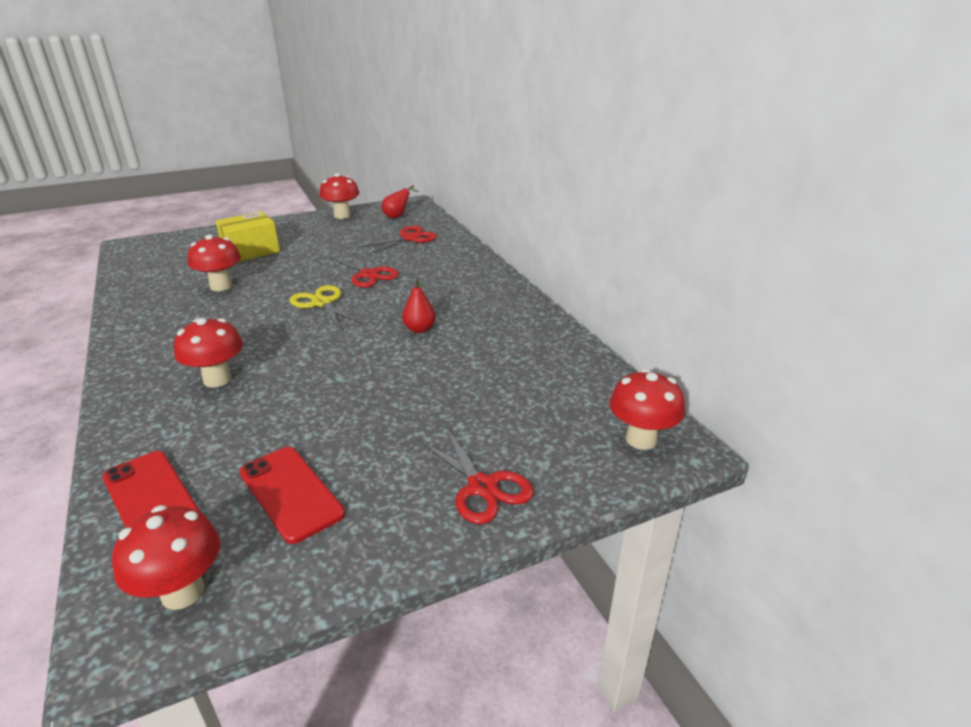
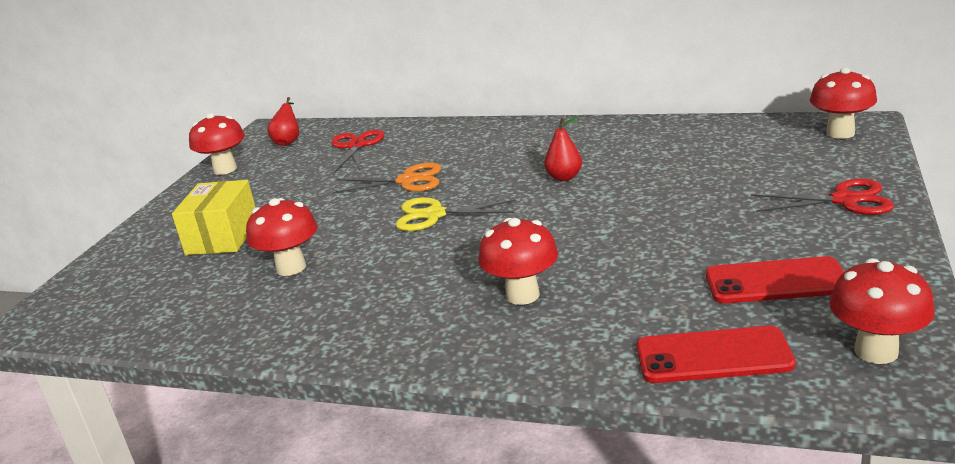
camera: 45 degrees left, 5 degrees down
(368, 274) = (407, 181): red scissors -> orange scissors

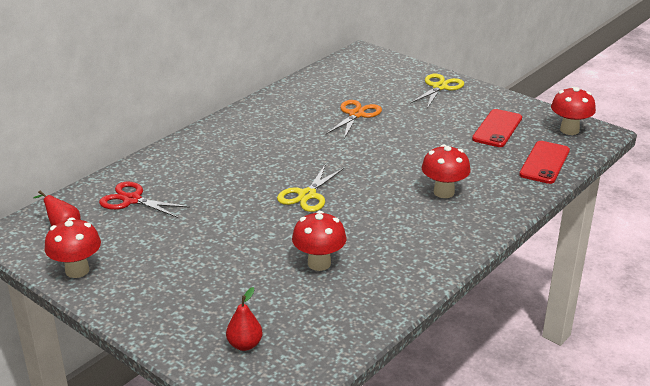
camera: 70 degrees left, 5 degrees up
(223, 237) = (226, 287): yellow box -> none
(407, 181) = (236, 193): orange scissors -> orange scissors (356, 114)
(564, 177) = (312, 141): red pear -> red pear (244, 345)
(840, 133) = (366, 60): red mushroom -> none
(844, 200) = (439, 87): red scissors -> yellow scissors

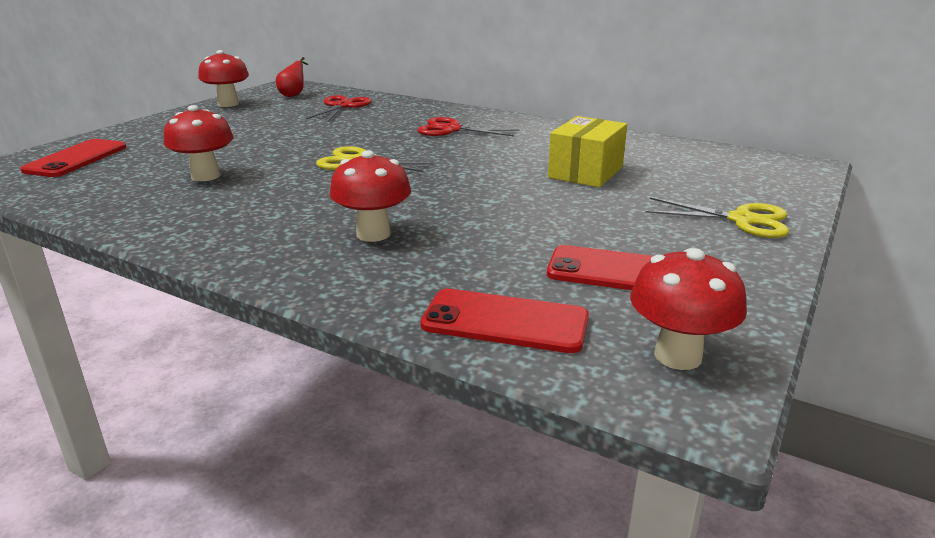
camera: 80 degrees right, 5 degrees down
(239, 151) = (451, 129): none -> red scissors
(244, 345) = (76, 159): red pear -> red phone
(356, 114) = (586, 172): orange scissors -> yellow box

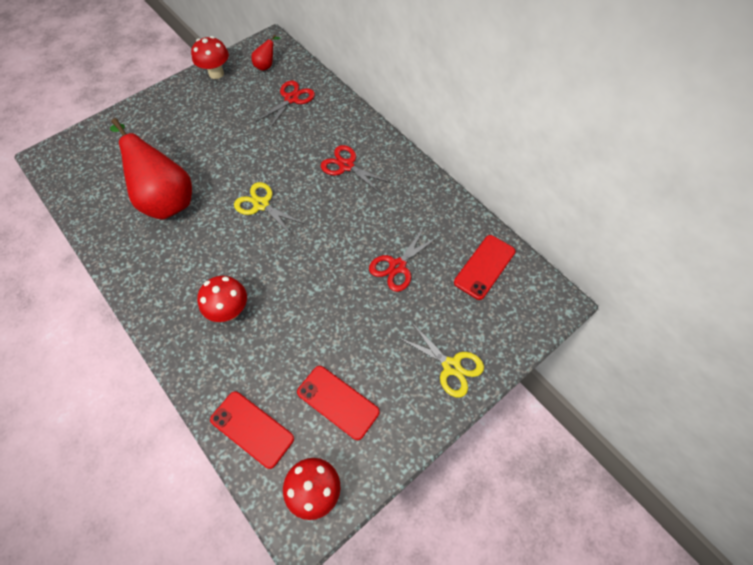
camera: 20 degrees right, 35 degrees up
(76, 159) = (102, 149): red phone -> red phone (484, 267)
(205, 176) = (166, 199): red mushroom -> red pear
(586, 172) = (397, 266): yellow box -> red scissors

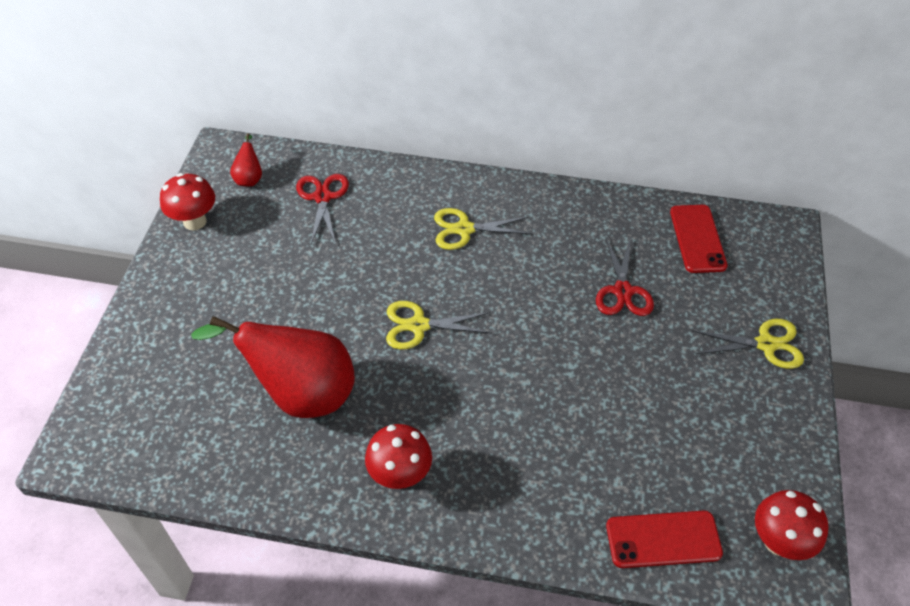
camera: 40 degrees left, 10 degrees down
(230, 311) = (510, 451): red mushroom -> red mushroom (400, 475)
(338, 402) = (709, 451): red phone -> none
(346, 166) = (464, 229): red scissors -> yellow scissors

